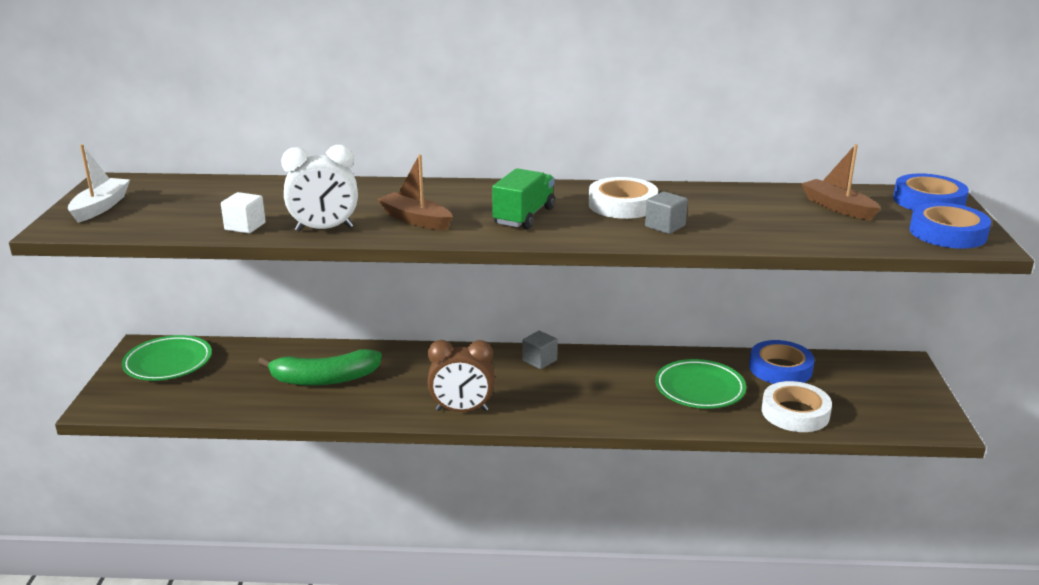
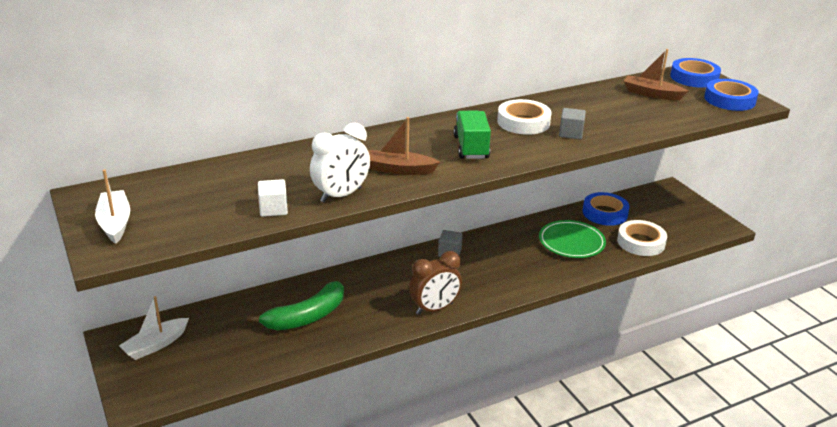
camera: 30 degrees left, 5 degrees up
(168, 363) = (155, 345): green plate -> white boat

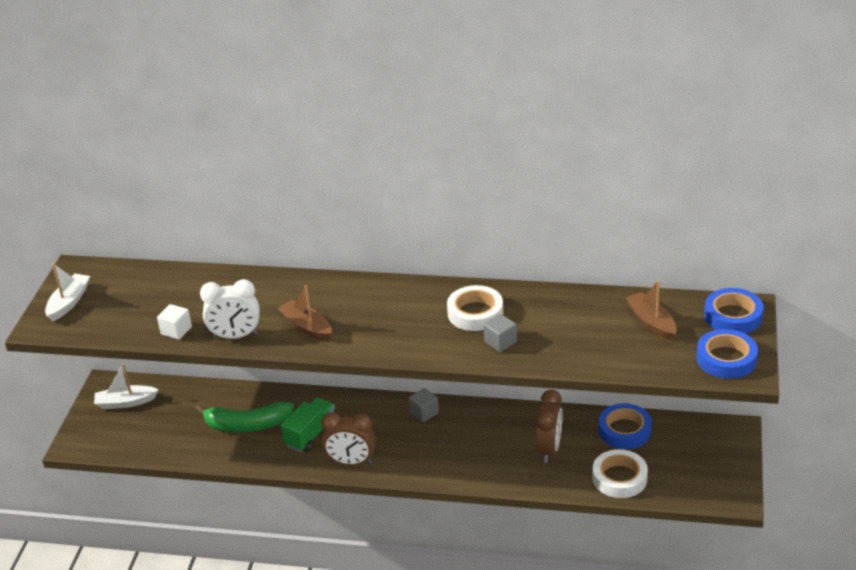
camera: 40 degrees right, 5 degrees up
(471, 147) = (392, 325): green truck -> green truck (311, 435)
(571, 243) = (549, 449): green plate -> brown clock

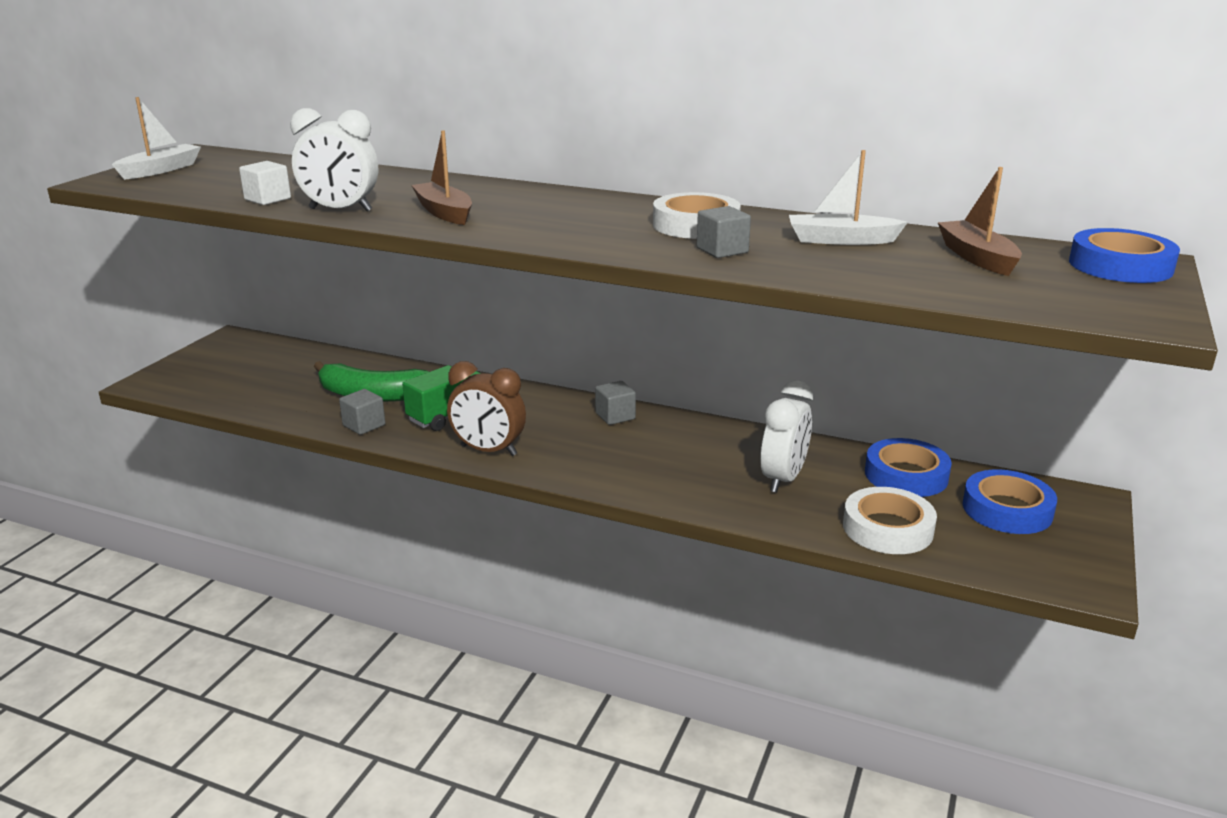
camera: 10 degrees right, 10 degrees down
(125, 402) = (241, 355): white boat -> white boat (841, 240)
(255, 456) = (364, 425): none -> grey cube
(549, 449) = (783, 479): brown clock -> white clock
(726, 359) = (1110, 302): blue tape -> blue tape (1007, 509)

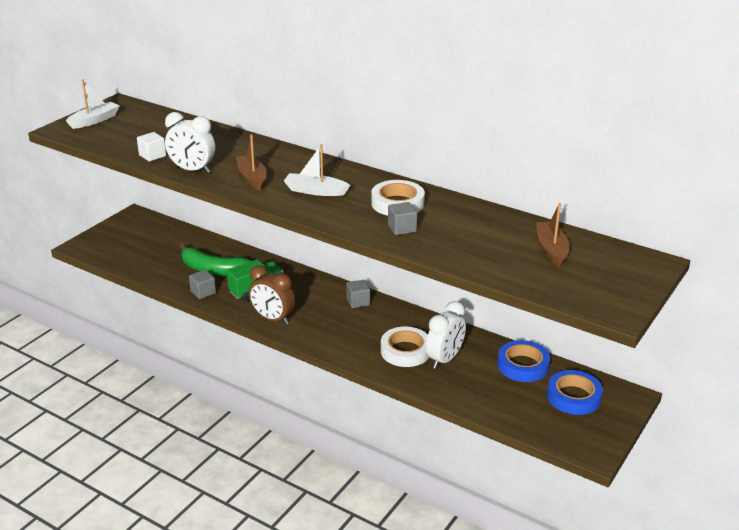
camera: 10 degrees right, 5 degrees up
(841, 240) = (478, 226): white boat -> white boat (315, 191)
(887, 528) = (493, 401): white tape -> white tape (405, 351)
(1120, 266) = (634, 265): blue tape -> none

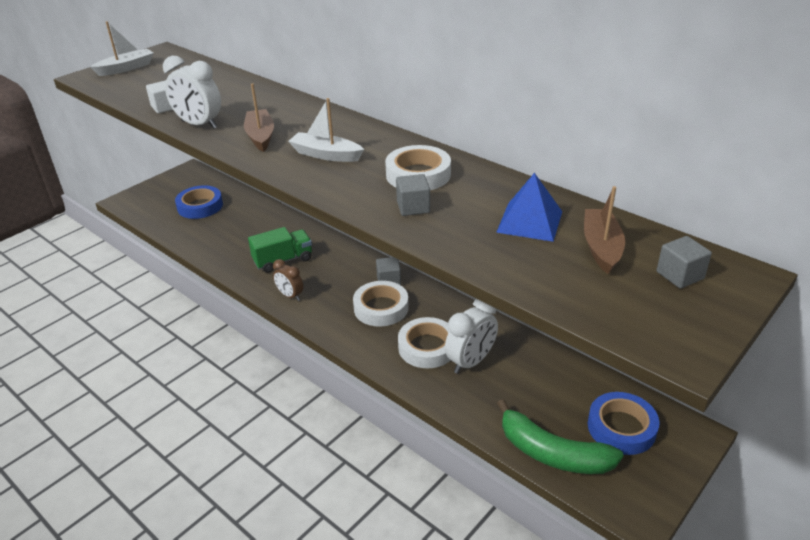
camera: 10 degrees right, 5 degrees up
(203, 292) = (227, 259): grey cube -> grey cube (680, 275)
(213, 270) = (246, 234): green banana -> green banana (552, 453)
(273, 319) = (290, 295): brown clock -> brown clock, size x0.63
(357, 323) = (381, 308): none -> white tape
(494, 234) = (529, 221): none -> blue pyramid
(523, 365) = (564, 378): blue tape -> blue tape (200, 206)

